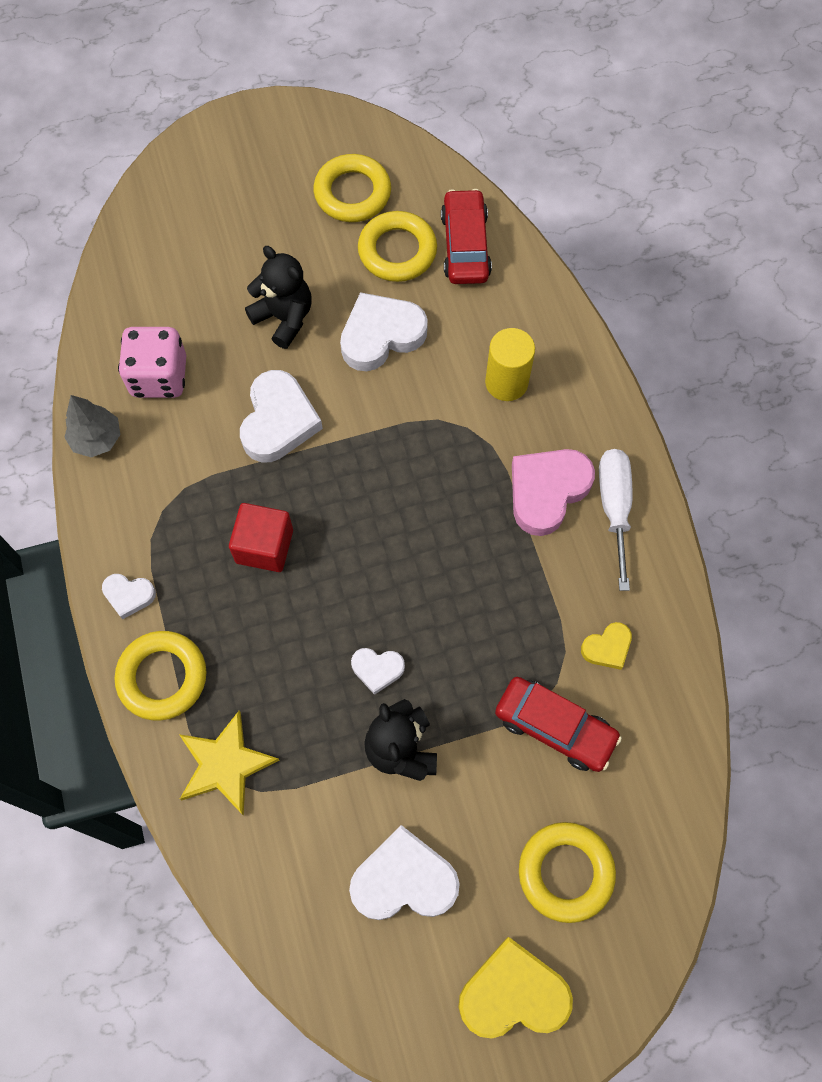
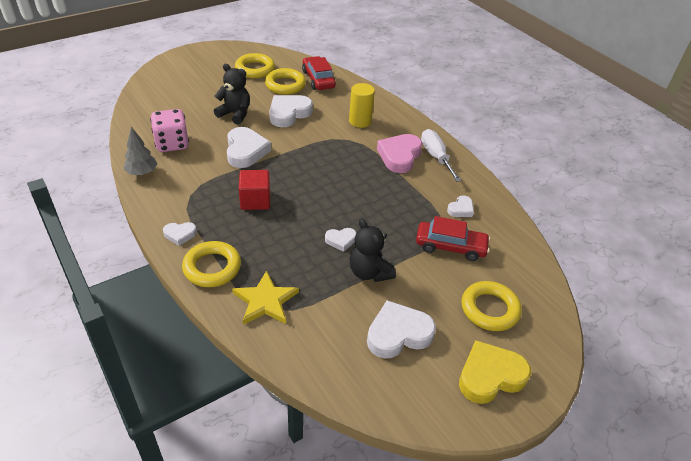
camera: 20 degrees left, 25 degrees down
(607, 647) = (461, 209): yellow heart -> white heart

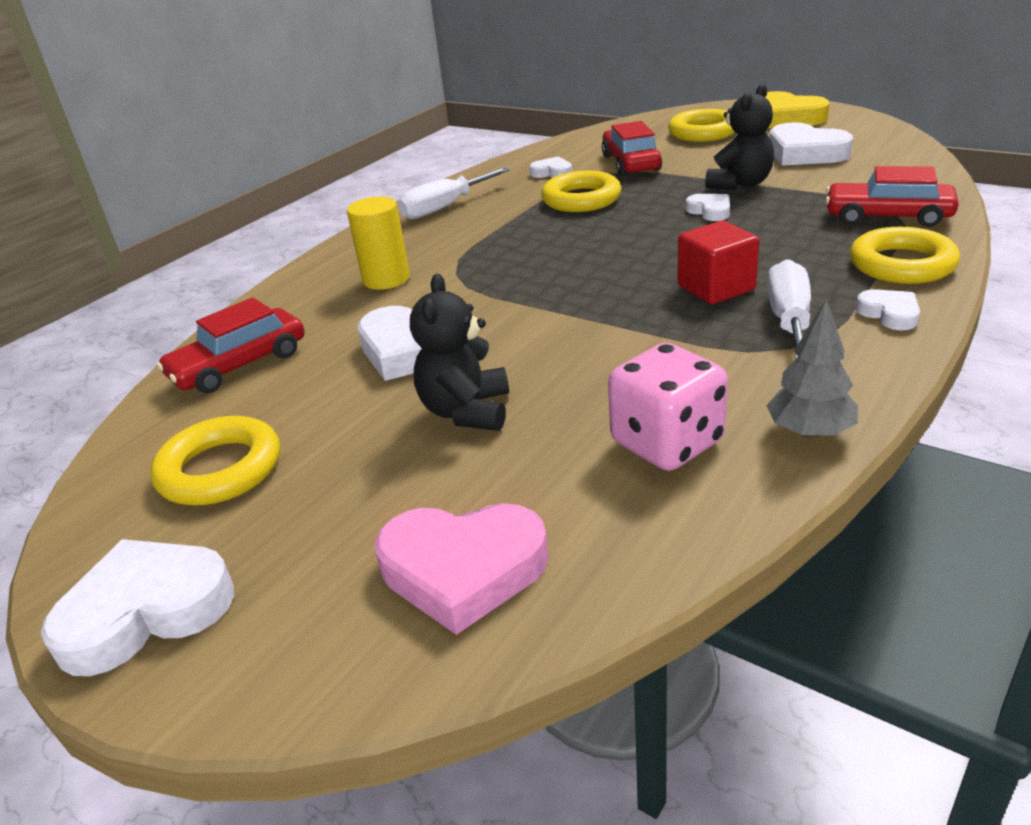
camera: 105 degrees left, 10 degrees down
(207, 205) = (789, 321): none -> white screwdriver
(245, 151) = (591, 346): white heart -> white heart (146, 612)
(265, 301) = (887, 216): yellow star -> red car
(285, 85) = (287, 396): yellow ring -> yellow ring (581, 199)
(399, 156) = (467, 227): pink heart -> pink heart (463, 570)

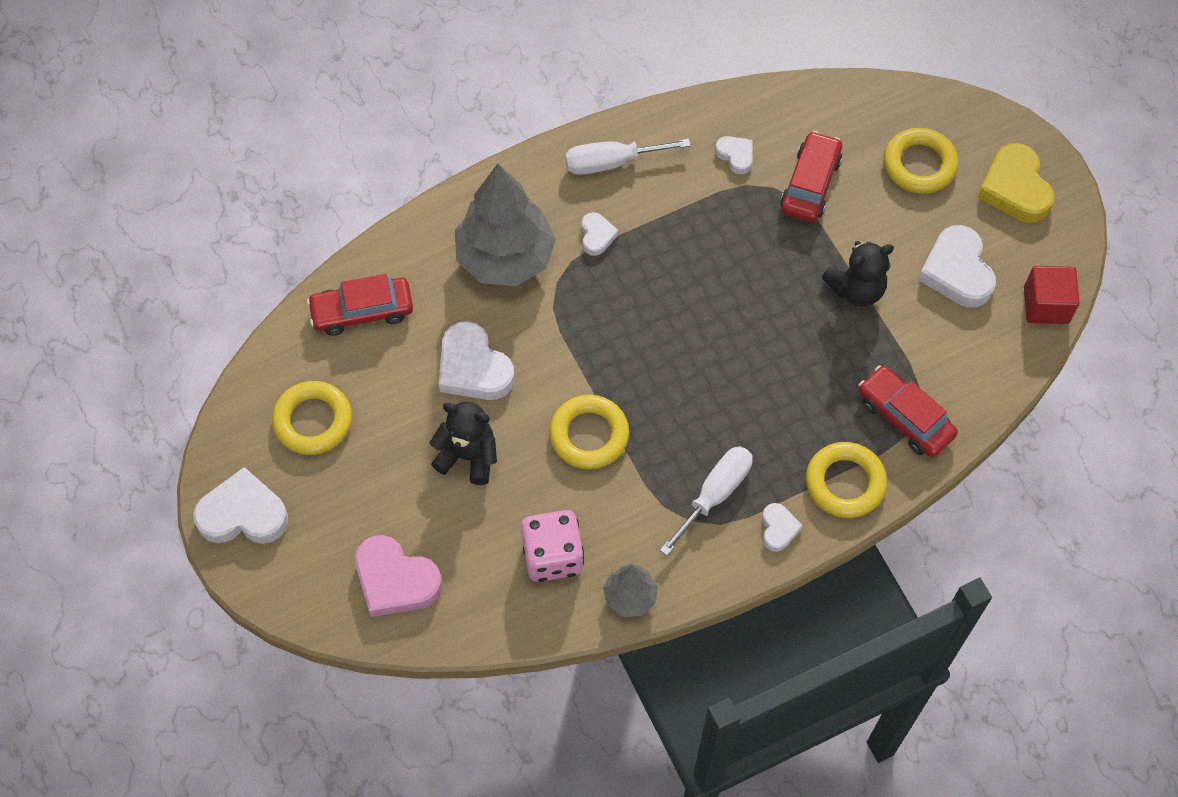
camera: 25 degrees right, 30 degrees up
(386, 279) = (505, 257): yellow cylinder -> grey tree
(466, 411) = (468, 456): black teddy bear -> black teddy bear turned 75 degrees clockwise
(581, 199) = (721, 226): yellow ring -> yellow ring (589, 435)
(710, 211) = (795, 317): white heart -> white heart (597, 236)
(716, 288) = (706, 426): red cube -> red cube (1046, 305)

